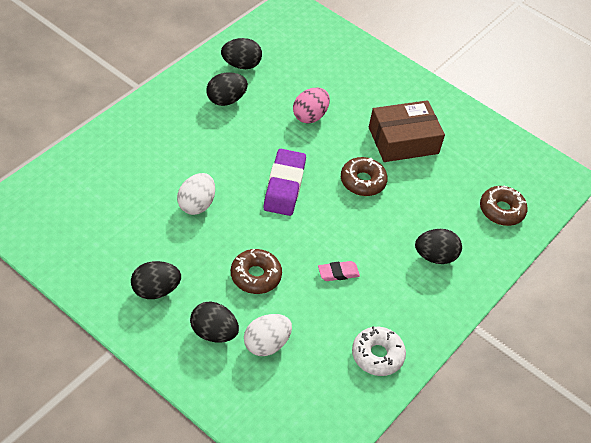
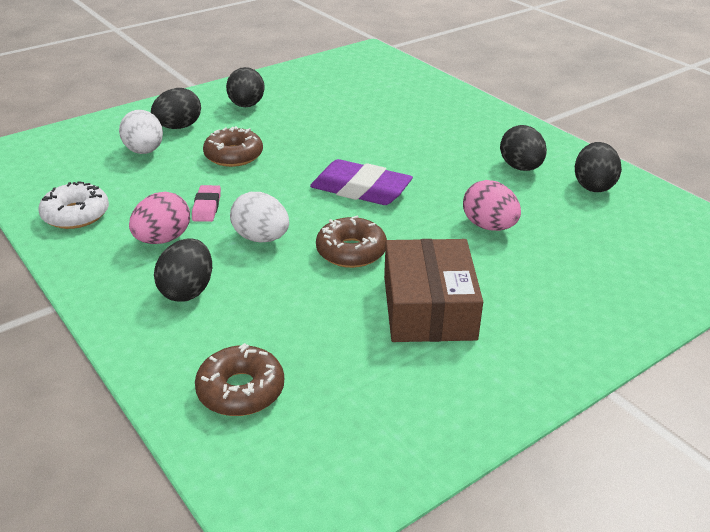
camera: 110 degrees right, 15 degrees down
(196, 204) = (348, 134): white egg -> white egg (261, 238)
(387, 287) = (163, 239): none -> pink egg

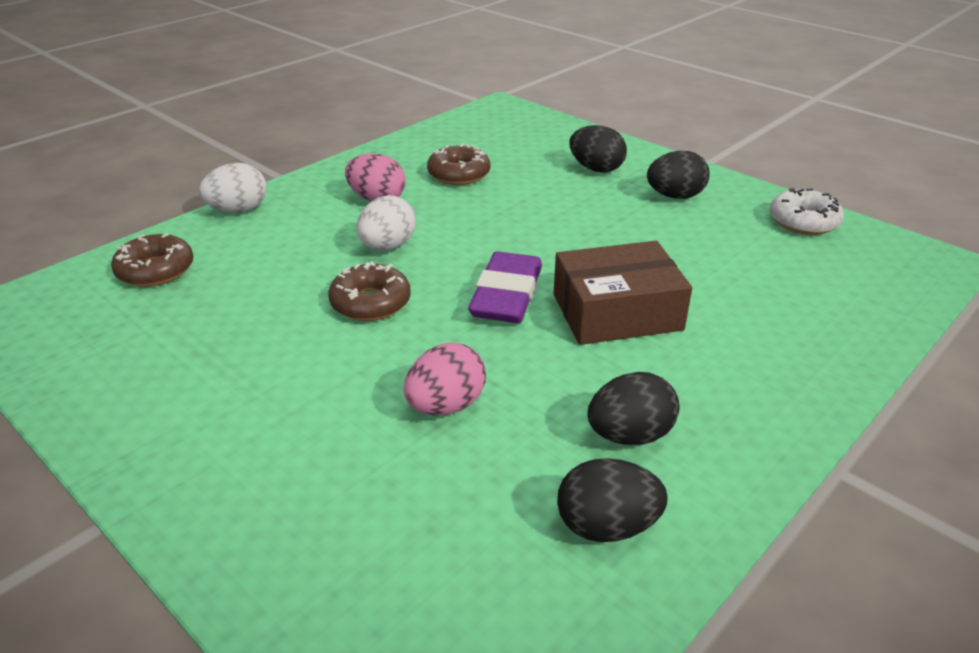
camera: 80 degrees right, 0 degrees up
(76, 215) = (409, 156): white donut -> white donut (803, 221)
(144, 151) = (535, 162): white egg -> white egg (238, 210)
(187, 291) = (297, 224): black egg -> none
(207, 207) = (439, 210): pink eraser -> none
(233, 155) = (549, 207): brown donut -> brown donut (459, 174)
(429, 307) = (265, 365): brown box -> brown box (617, 312)

